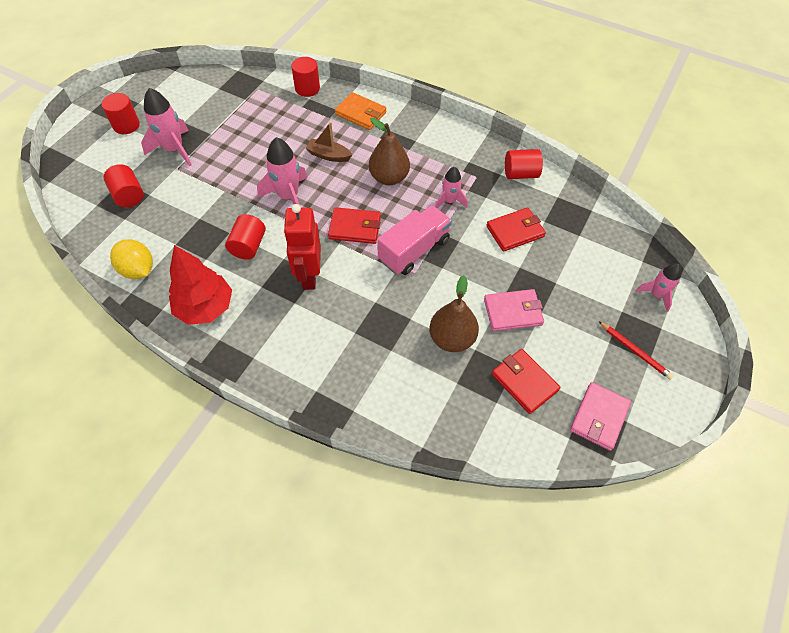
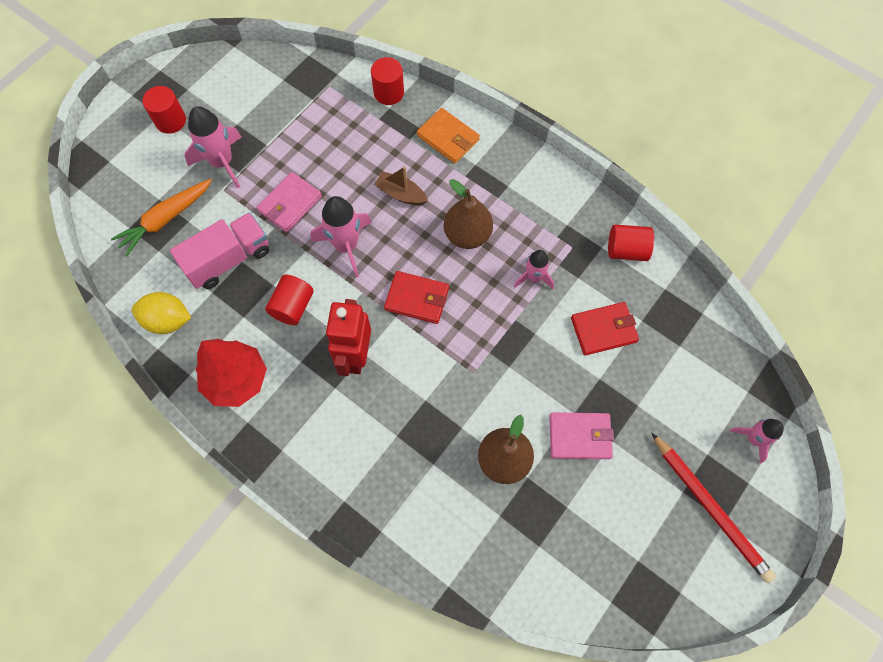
camera: 10 degrees right, 10 degrees up
(128, 195) = (165, 220): red cylinder -> orange carrot
(138, 270) = (168, 320): yellow lemon -> yellow lemon turned 45 degrees counterclockwise
(414, 250) = (480, 339): pink truck -> pink truck (228, 259)
(524, 382) = (575, 527): red wallet -> none
(599, 417) = (650, 583): pink wallet -> pink wallet (290, 204)
(634, 351) = (710, 508): red pencil -> red pencil, size x1.74

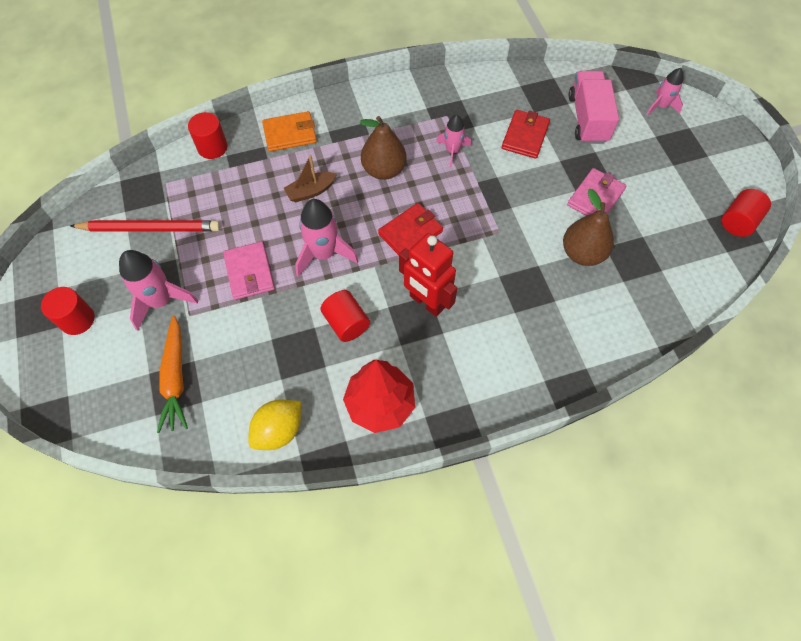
camera: 55 degrees left, 5 degrees down
(228, 259) = (261, 348): pink truck -> pink truck (587, 119)
(626, 250) = (474, 88): red cylinder -> red cylinder (738, 222)
(710, 508) = (694, 157): red pencil -> red pencil (150, 229)

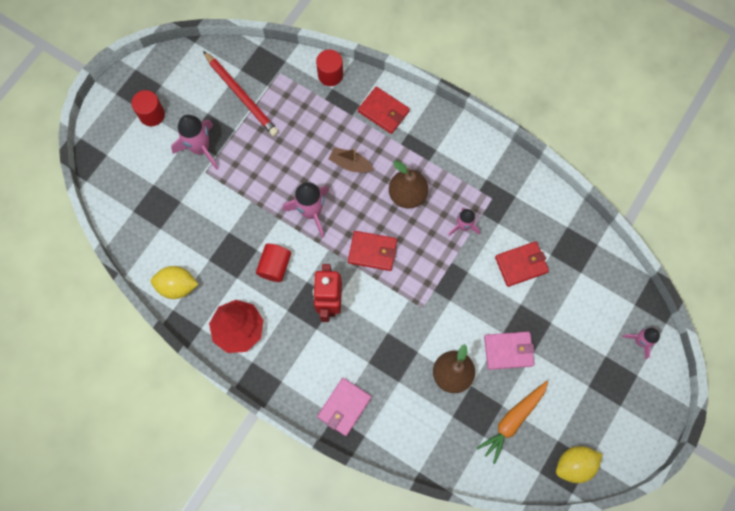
camera: 50 degrees right, 10 degrees up
(175, 378) = (162, 202): orange carrot -> orange carrot (512, 421)
(249, 272) = (261, 180): pink wallet -> pink wallet (344, 407)
(290, 134) = (383, 111): orange wallet -> red wallet
(587, 119) = (577, 296): pink truck -> none
(738, 222) = (574, 464): red cylinder -> yellow lemon

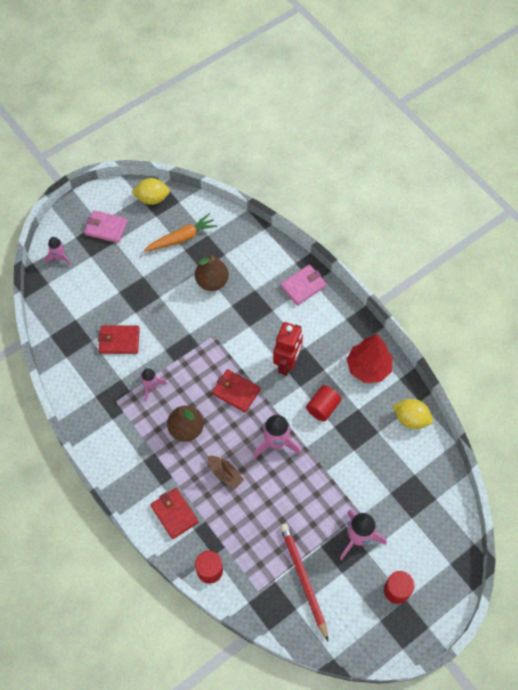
camera: 160 degrees left, 10 degrees down
(508, 351) = (161, 283): pink wallet -> pink wallet (106, 228)

